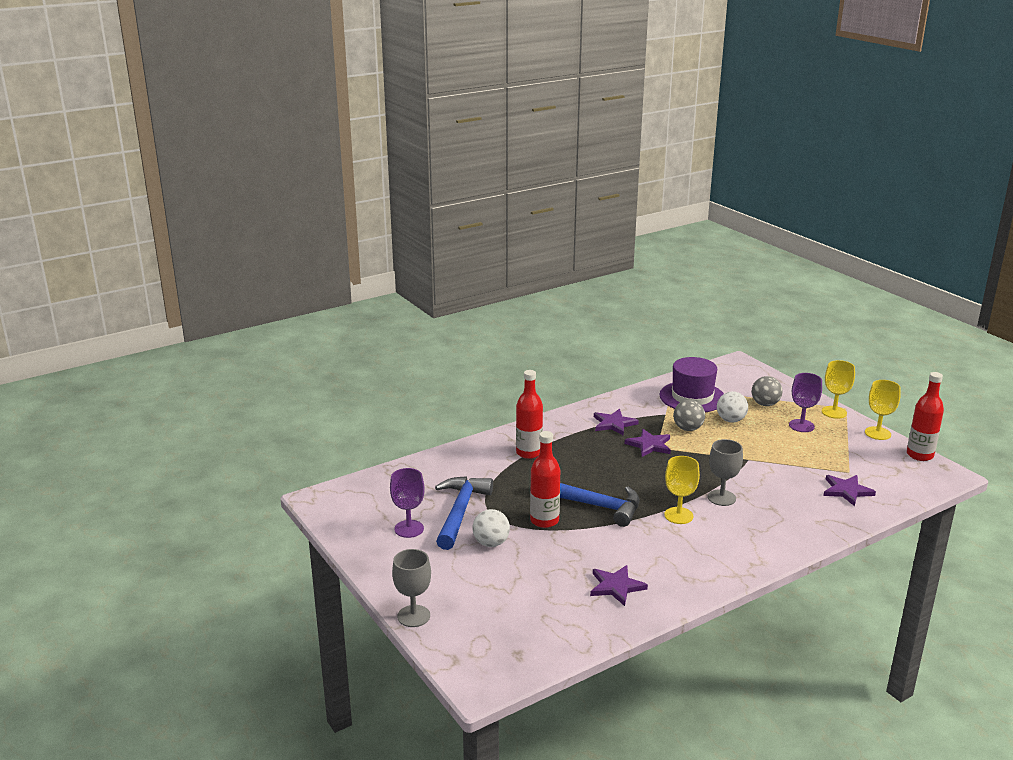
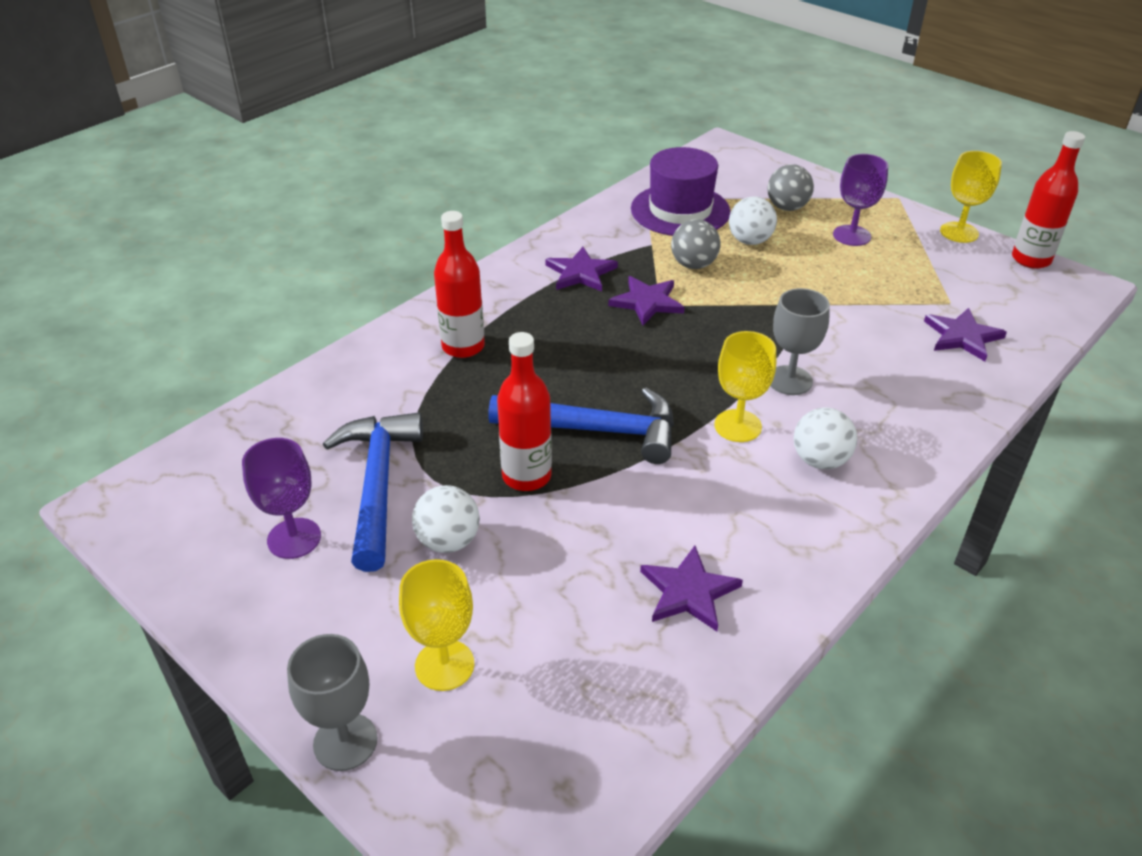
camera: 15 degrees left, 15 degrees up
(721, 540) = (820, 460): none -> white ball
(834, 412) = (886, 207): yellow goblet -> yellow goblet (444, 665)

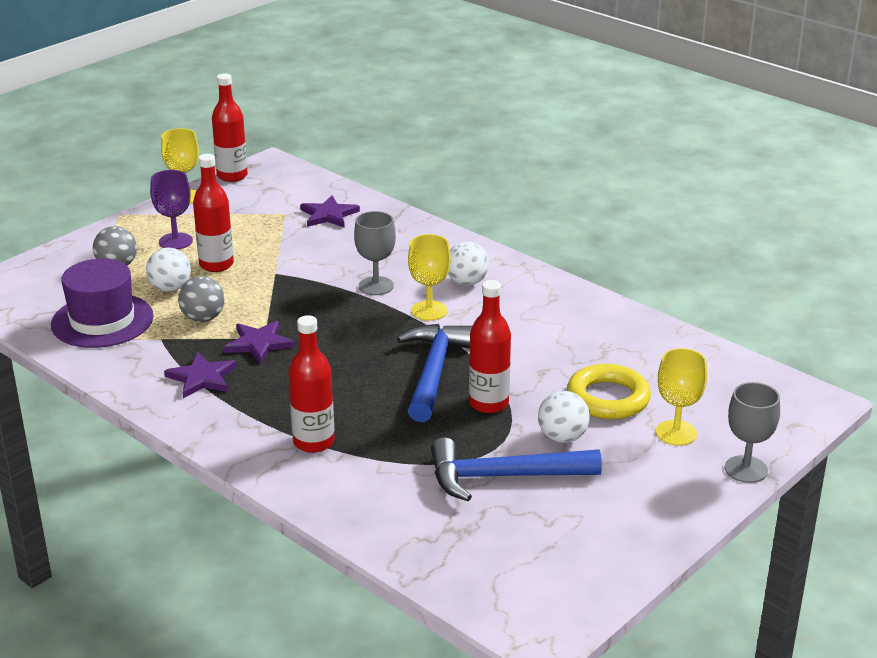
camera: 90 degrees left, 10 degrees down
(294, 538) = (568, 515): purple goblet -> none
(533, 594) = (608, 398): none -> yellow ring
(689, 592) = (595, 338): purple star -> none
(808, 264) = (216, 265): none -> red bottle

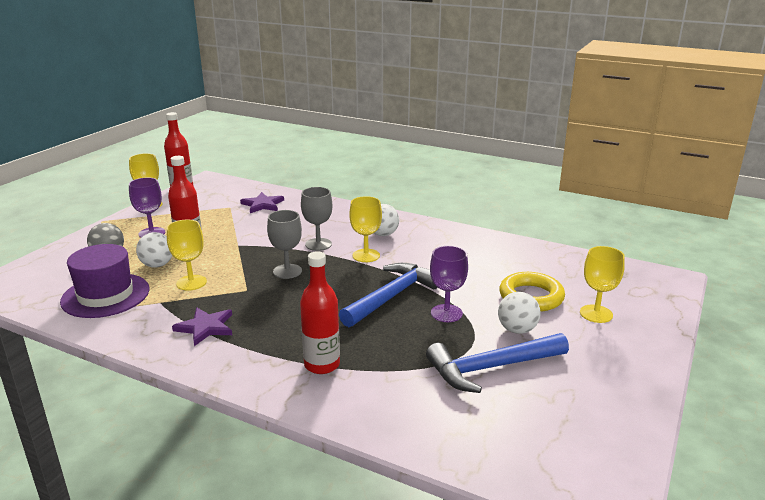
camera: 15 degrees left, 5 degrees down
(203, 318) = (191, 283): grey ball -> yellow goblet
(259, 344) = (244, 295): purple star -> none
(433, 371) = (391, 296): blue hammer -> blue hammer turned 45 degrees clockwise
(488, 403) = (446, 313): red bottle -> purple goblet
(746, 469) = (664, 332): grey goblet -> grey goblet (287, 271)

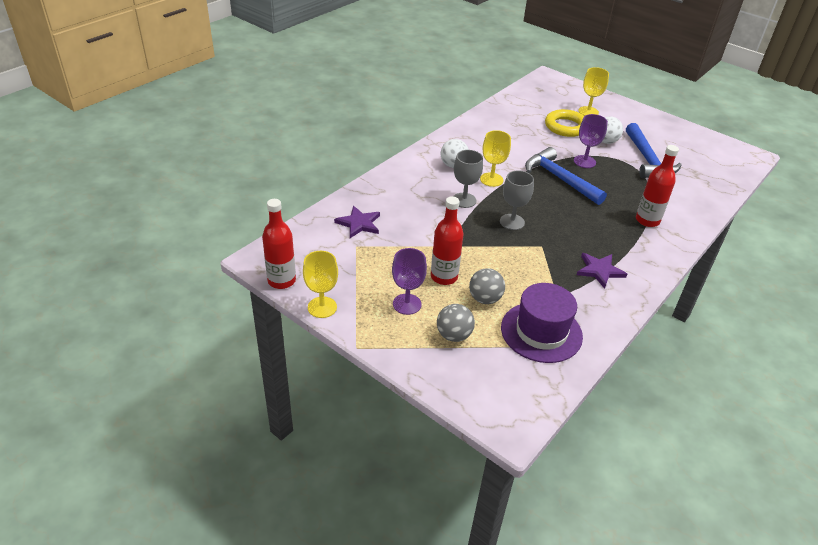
camera: 80 degrees left, 15 degrees up
(157, 265) = (485, 299): white ball -> grey ball
(191, 283) = (524, 277): yellow goblet -> none

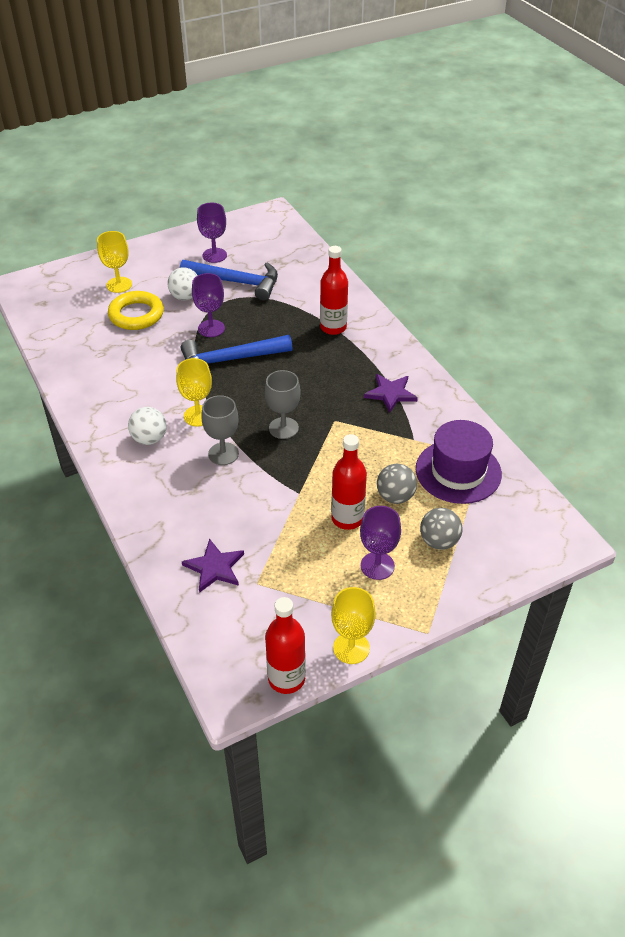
camera: 65 degrees left, 5 degrees up
(666, 142) = (214, 255): none -> purple goblet

